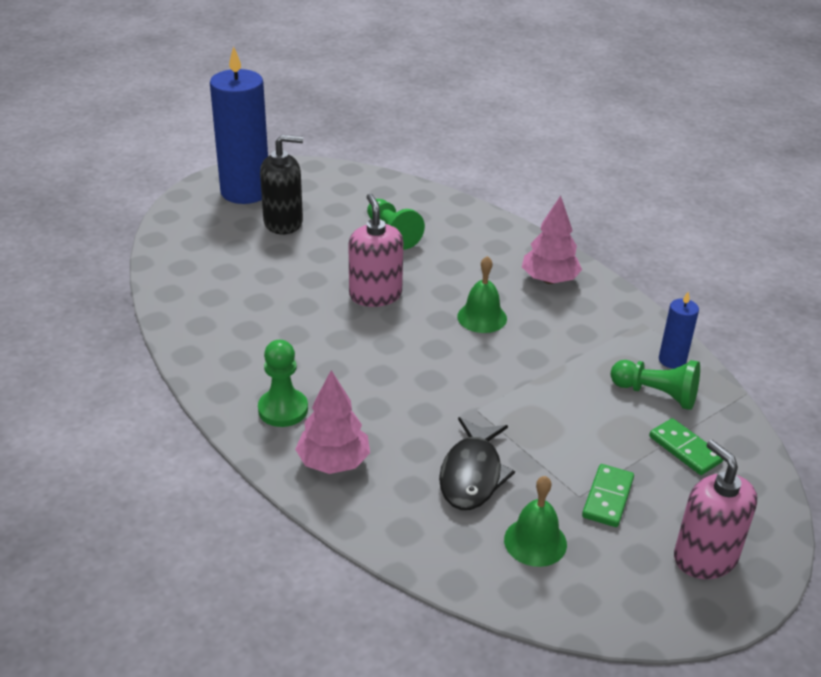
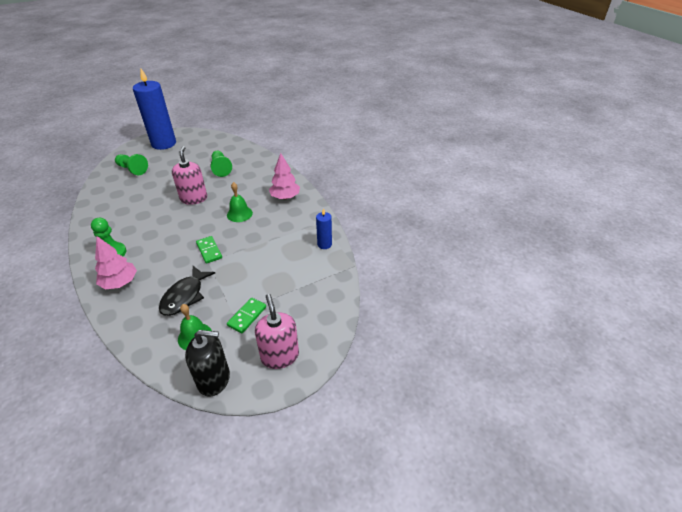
camera: 10 degrees right, 5 degrees up
(283, 222) = (172, 159): black soap dispenser -> black soap dispenser (214, 379)
(656, 394) = (305, 262): green pawn -> green pawn (132, 169)
(685, 449) = (304, 293): green domino -> green domino (209, 251)

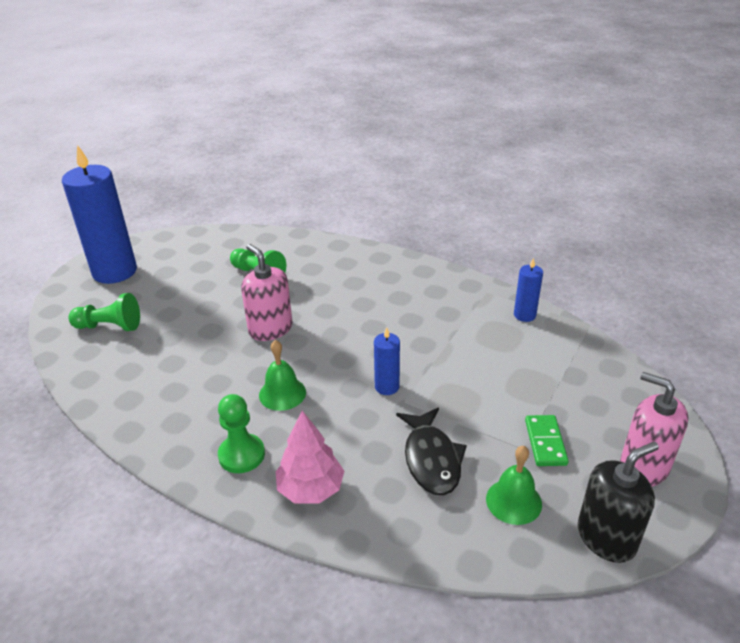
camera: 30 degrees left, 5 degrees down
(209, 251) = (387, 387): green domino -> blue candle
(239, 214) = (366, 323): green bell -> green bell (282, 393)
(285, 197) = (400, 278): pink tree -> none

